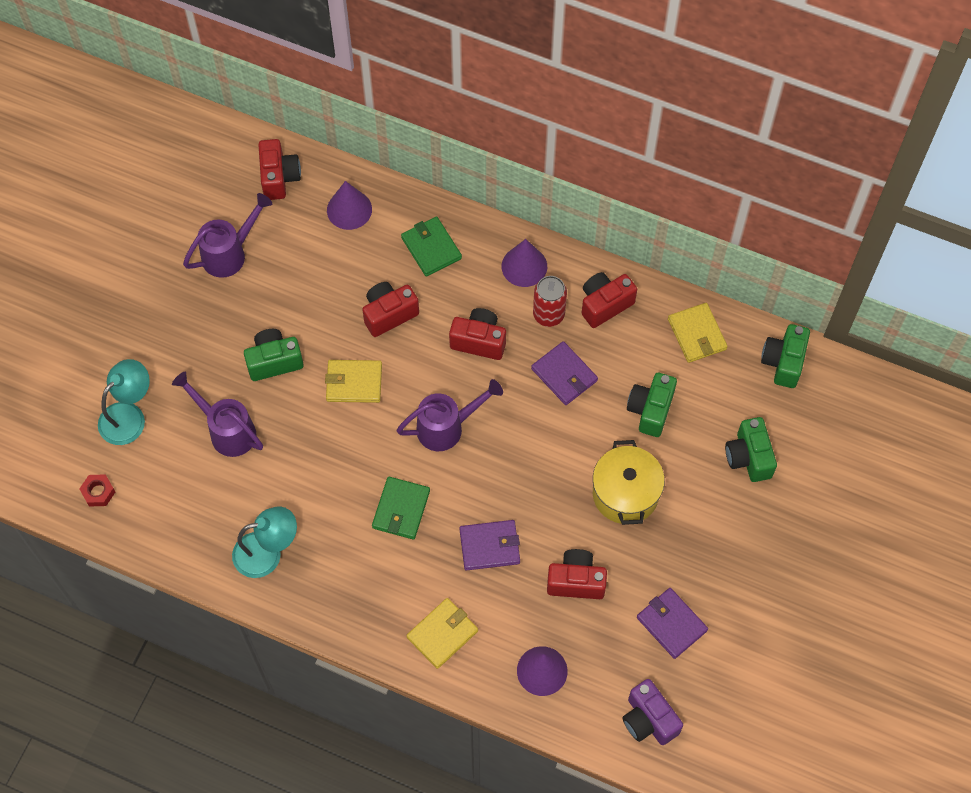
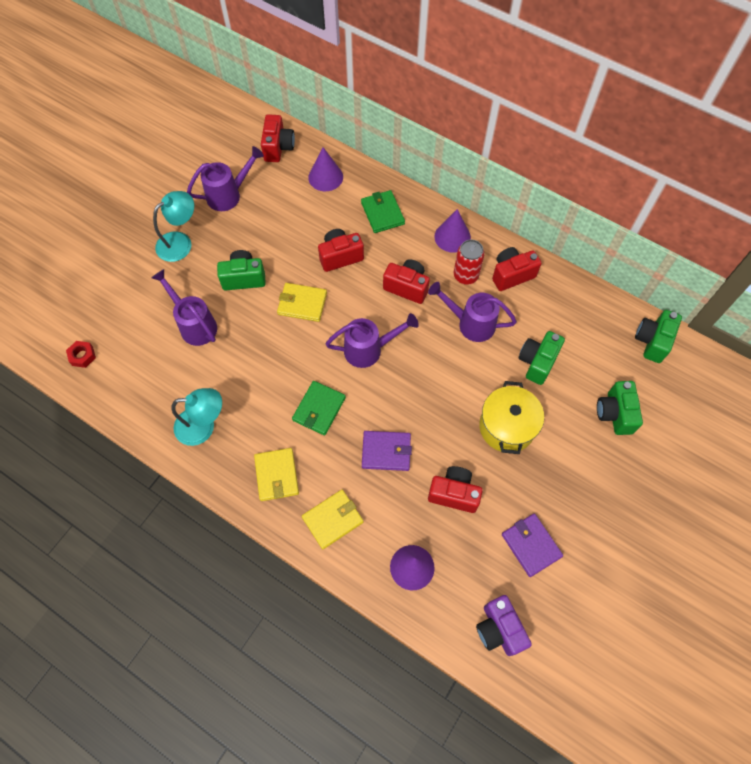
camera: 10 degrees right, 0 degrees up
(129, 416) = (122, 301): turquoise lamp -> turquoise lamp (180, 242)
(564, 375) = (471, 323): purple wallet -> purple watering can
(697, 334) = (583, 309): yellow wallet -> yellow wallet (277, 475)

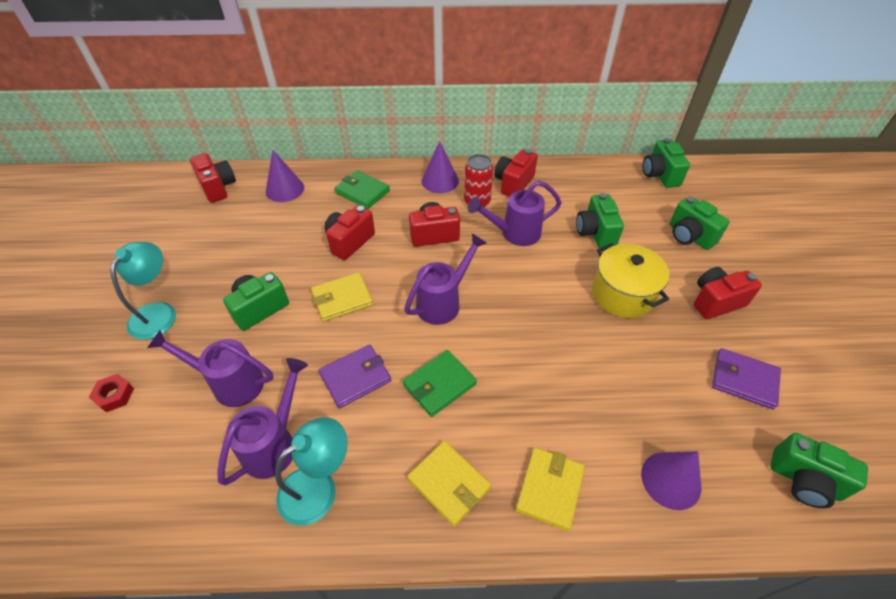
camera: 35 degrees left, 15 degrees down
(82, 356) = (90, 506): red nut -> red nut (114, 395)
(228, 195) = (189, 246): purple watering can -> purple watering can (274, 444)
(319, 409) = (439, 384): green wallet -> green wallet turned 60 degrees clockwise
(386, 451) = (541, 382): purple wallet -> purple wallet (355, 377)
(454, 493) = (637, 379): red camera -> red camera (716, 302)
(499, 629) = (804, 481): purple camera -> green camera

